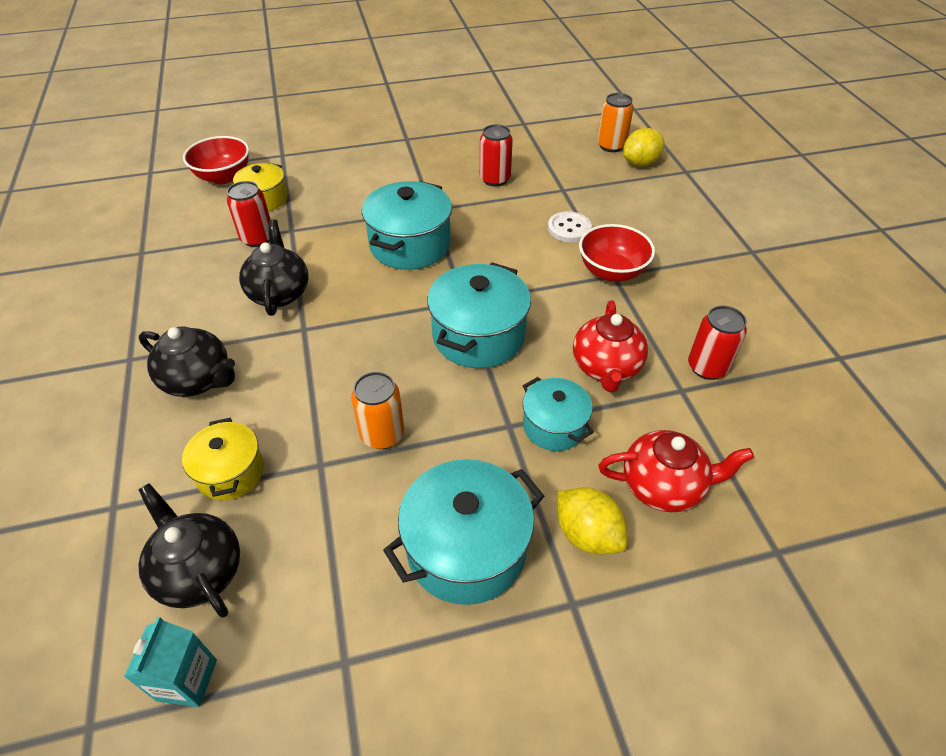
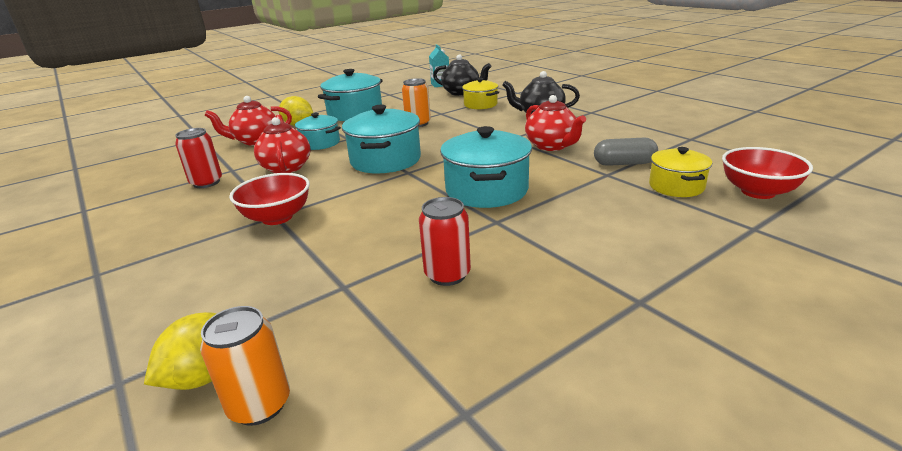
camera: 160 degrees right, 20 degrees down
(257, 238) = (624, 163): red can -> grey capsule
(279, 293) = (552, 146): black teapot -> red teapot
(569, 228) = (327, 242): white button -> none

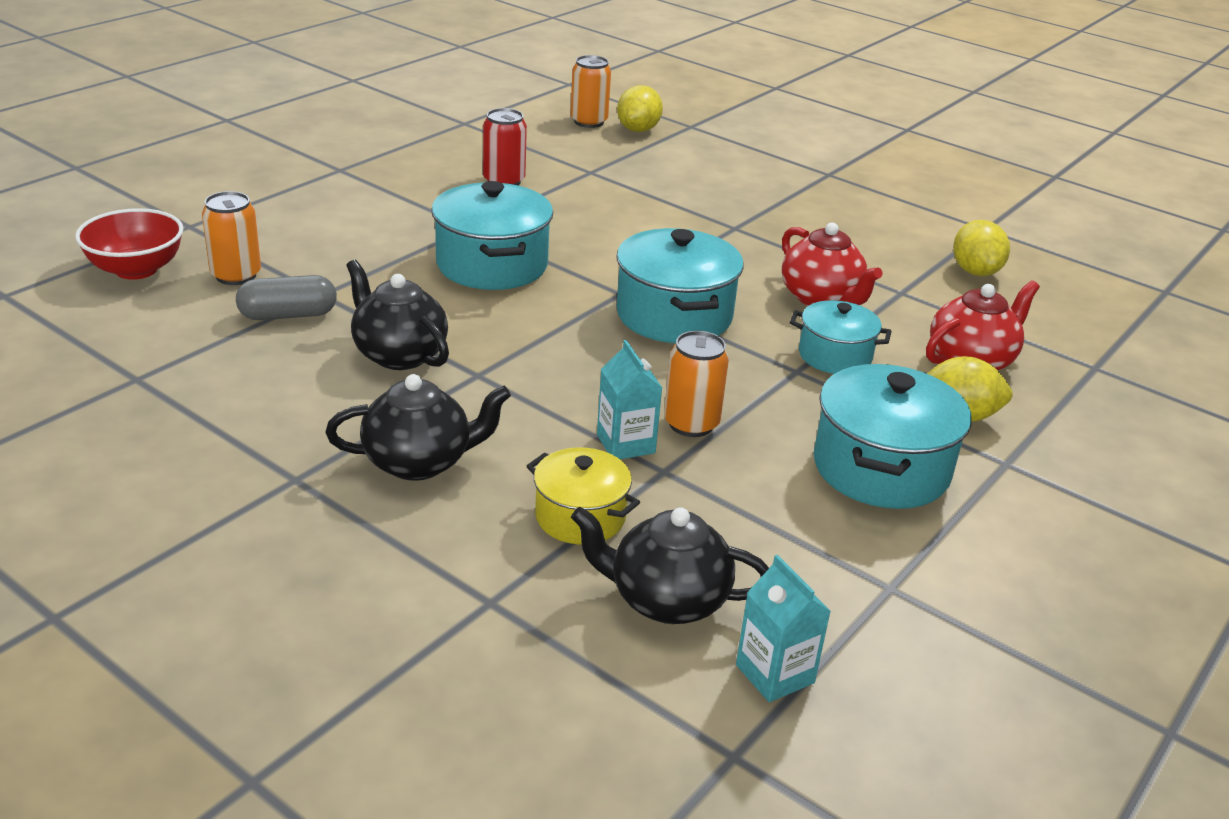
camera: 160 degrees right, 5 degrees up
(161, 180) = (975, 271): none -> yellow lemon
(206, 183) = (900, 269): red can -> none
(277, 217) = (729, 225): red bowl -> none
(451, 119) = (625, 444): none -> turquoise carton
(552, 146) = (398, 354): red teapot -> black teapot
(676, 186) = (236, 275): yellow pot -> orange can

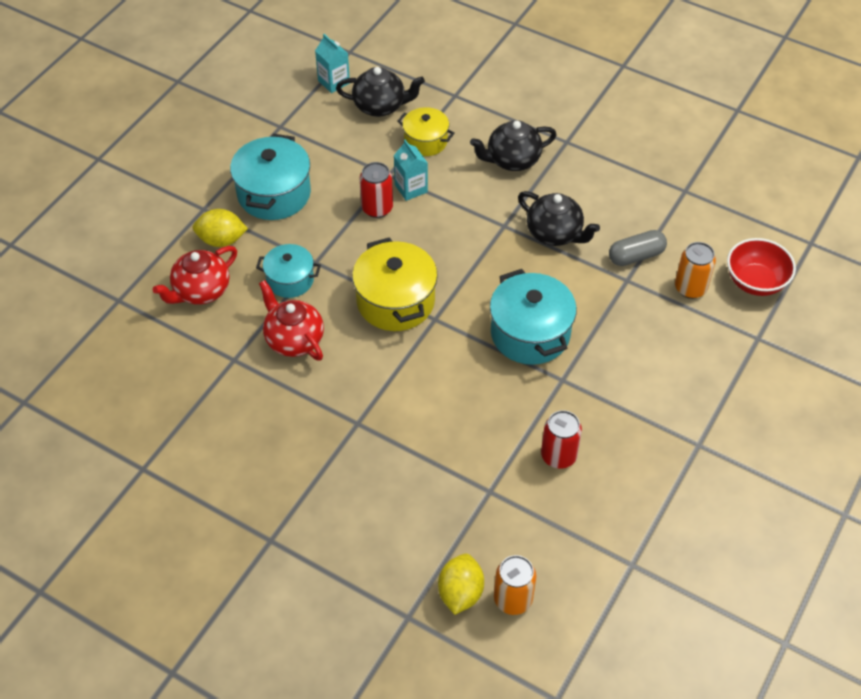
camera: 175 degrees right, 20 degrees up
(674, 315) = (395, 301): turquoise pot -> yellow pot
(691, 424) = (377, 208): orange can -> red can
(975, 271) = (170, 398): yellow lemon -> none

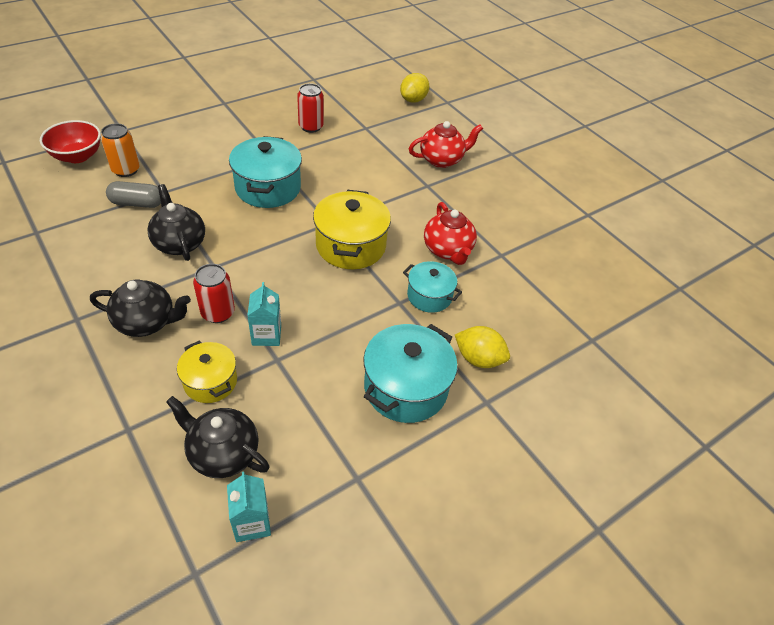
camera: 160 degrees left, 5 degrees down
(201, 291) = (513, 318): red teapot -> red teapot (442, 160)
(377, 208) = (312, 329): red can -> red can (218, 313)
(513, 599) = (387, 89): orange can -> none

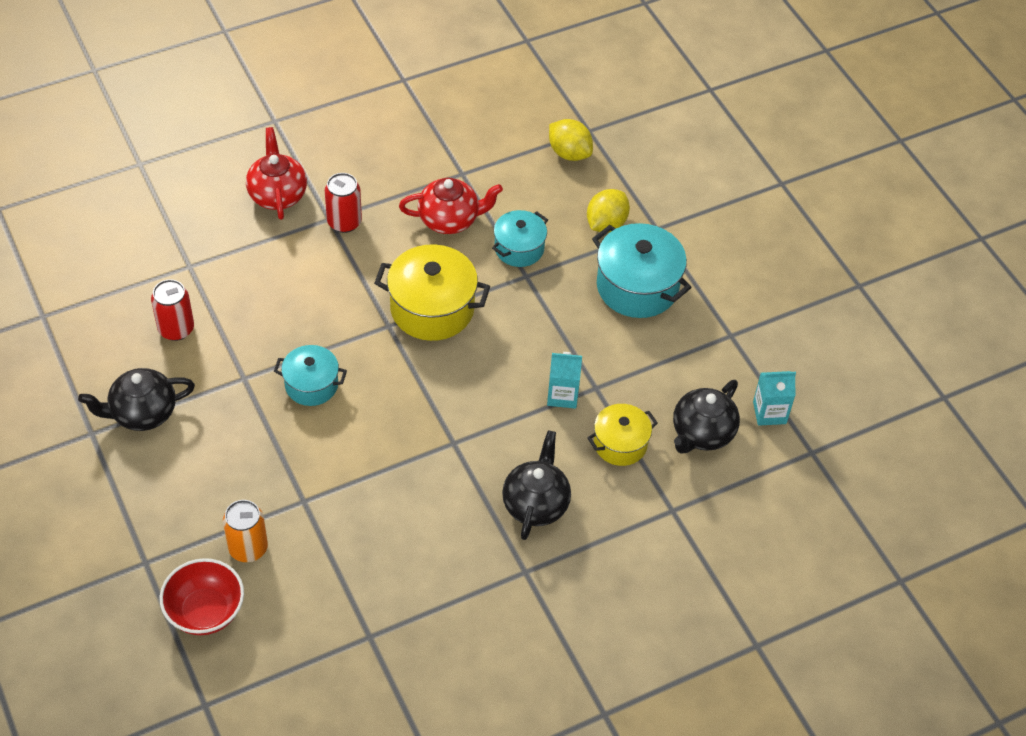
camera: 80 degrees left, 5 degrees up
(137, 203) = (324, 529): grey capsule -> none
(179, 243) = (409, 478): black teapot -> black teapot (142, 413)
(218, 313) = (527, 438): red can -> red can (344, 222)
(268, 188) = (311, 385): turquoise pot -> turquoise pot, size x0.61
(413, 100) = (127, 202): yellow lemon -> yellow lemon (569, 153)

